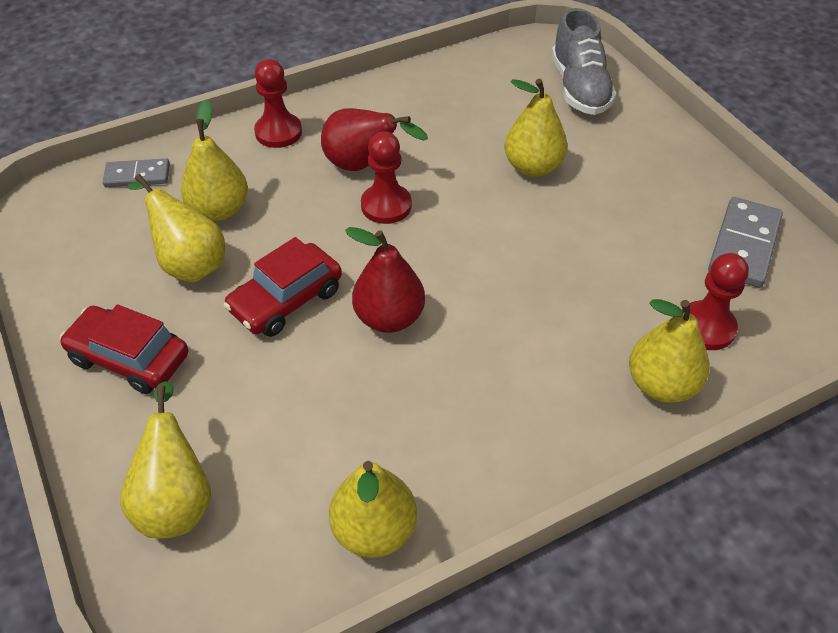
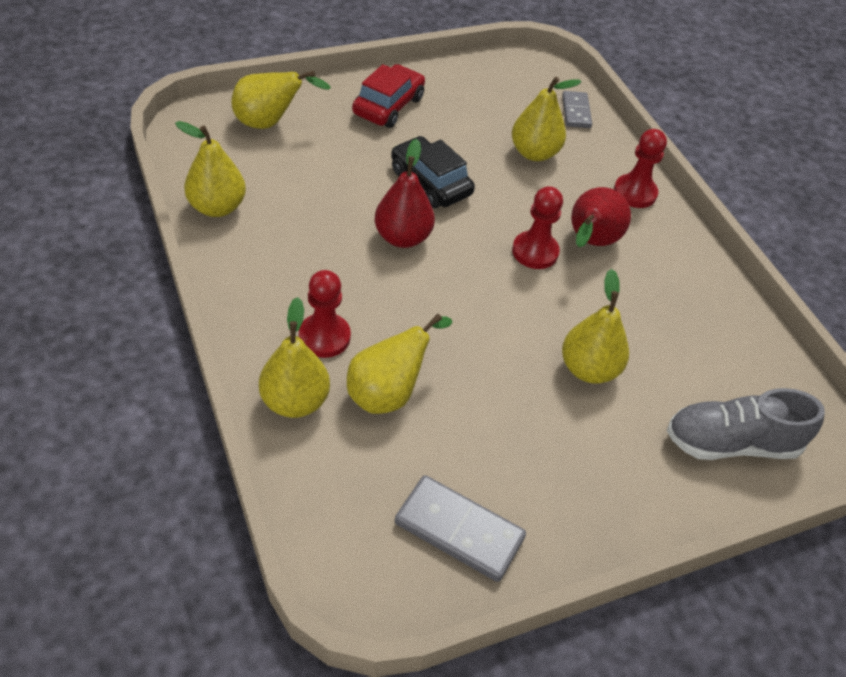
camera: 90 degrees right, 0 degrees up
(189, 263) = (475, 135): yellow pear -> yellow pear (388, 392)
(286, 300) = (430, 182): red car -> black car
(706, 327) = (352, 457): red pawn -> red pawn (324, 337)

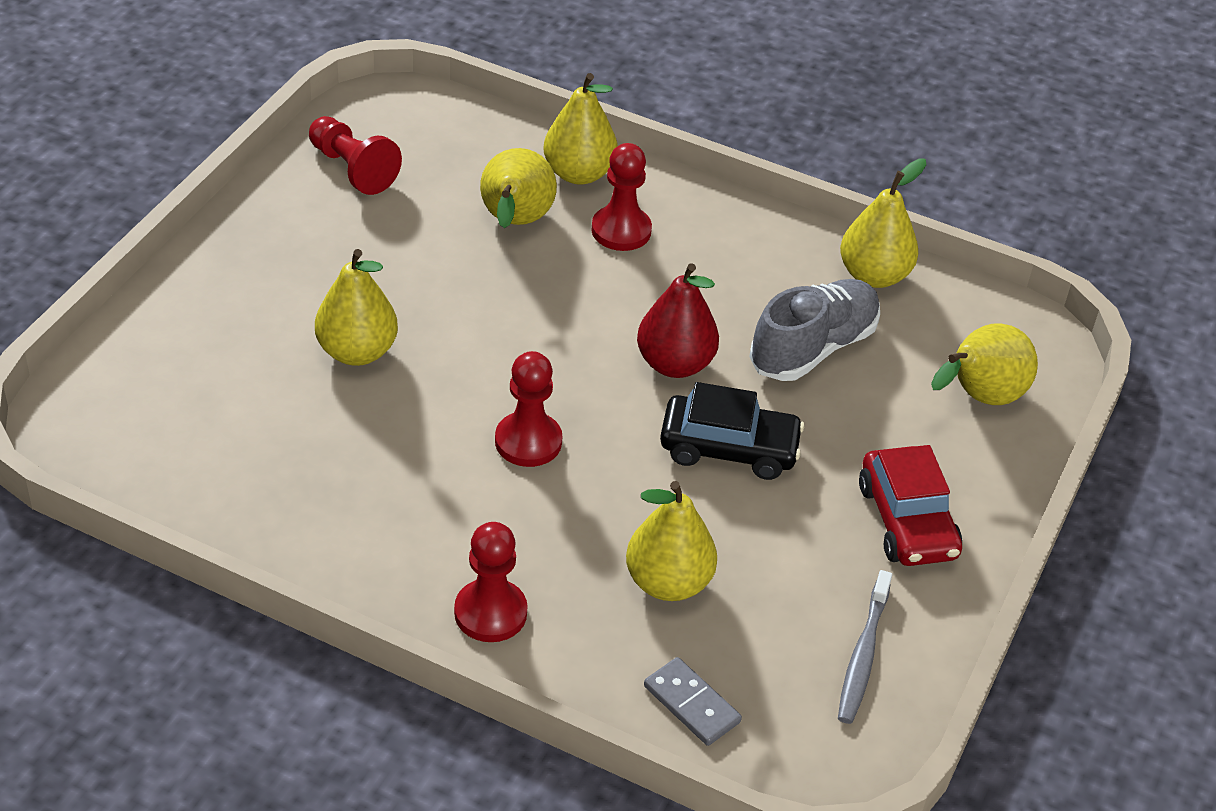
camera: 140 degrees right, 5 degrees down
(459, 530) = (352, 169): grey domino -> red pawn
(480, 82) = (863, 655): none -> grey toothbrush
(590, 242) = (480, 496): red pear -> none
(731, 443) = (162, 368): grey shoe -> grey shoe (813, 348)

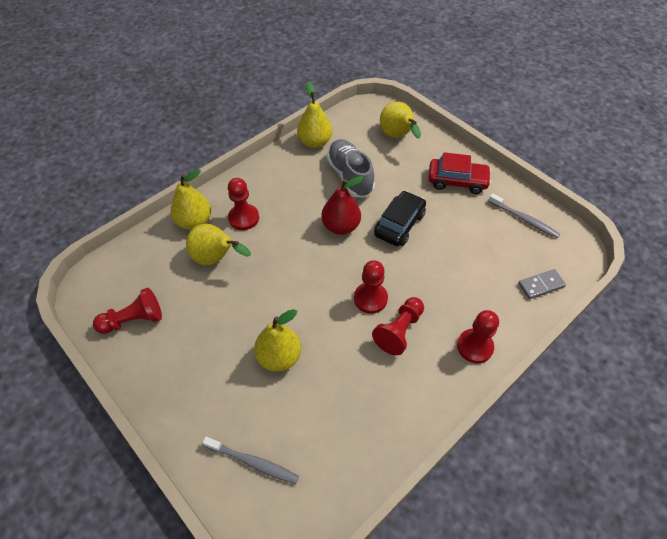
camera: 65 degrees left, 10 degrees up
(167, 369) = (253, 462): none -> grey toothbrush
(476, 496) = (399, 331): none -> red pawn
(668, 582) = (471, 271): yellow pear -> none

